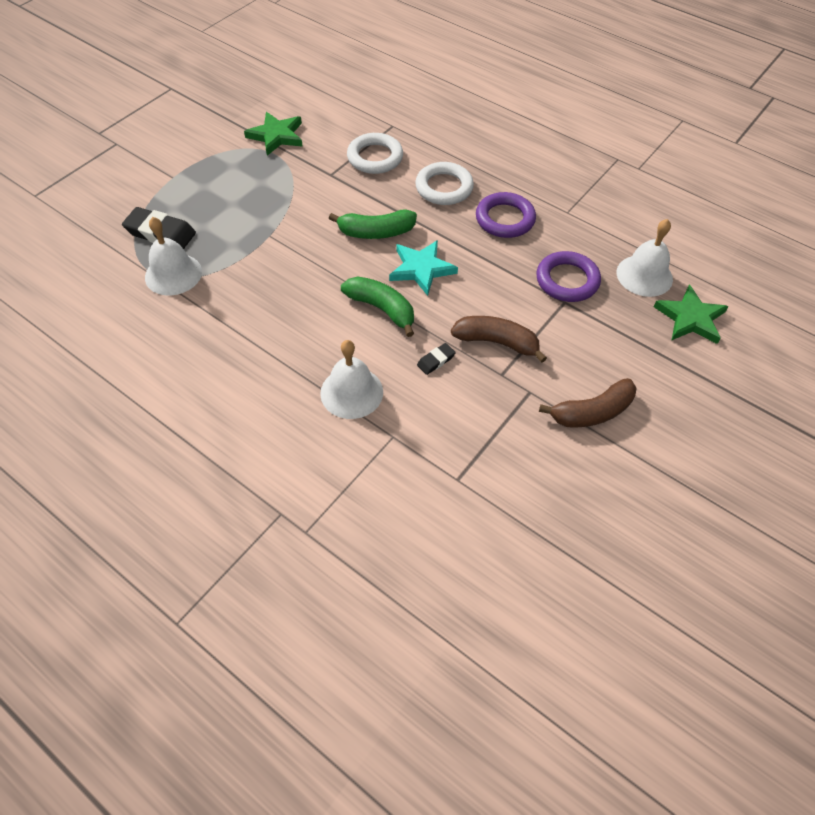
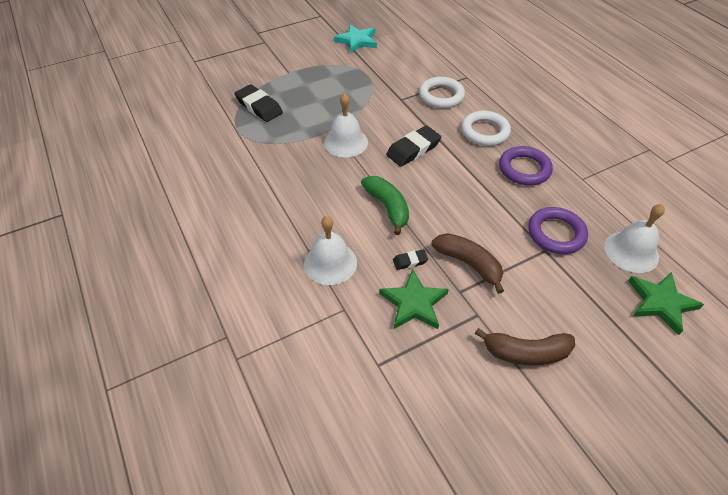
camera: 25 degrees right, 5 degrees down
(173, 274) = (251, 136): white bell -> white bell (346, 142)
(276, 136) = (375, 63): green star -> green star (414, 303)
(376, 232) = (413, 149): green banana -> black eraser
(421, 269) = (435, 187): turquoise star -> turquoise star (357, 41)

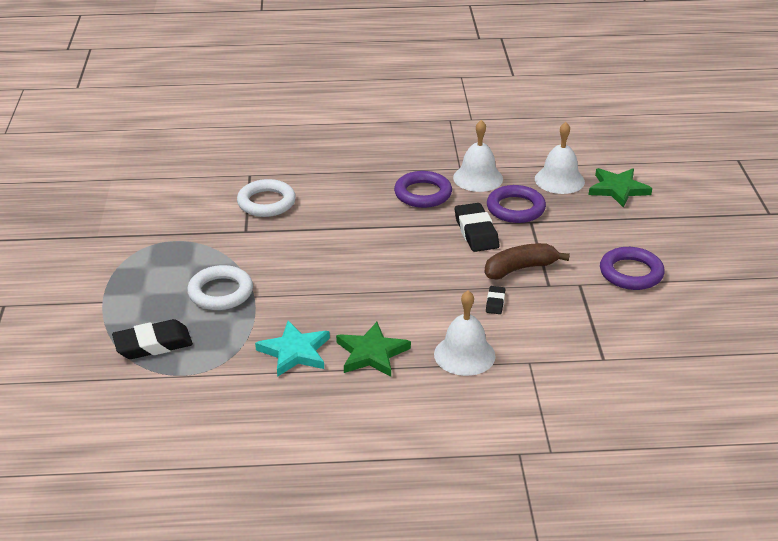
camera: 65 degrees left, 15 degrees down
(346, 142) = (286, 292): white bell -> white bell (478, 178)
(357, 41) = (93, 227): turquoise star -> turquoise star (295, 352)
(387, 207) = (413, 294): green banana -> none
(413, 149) = (339, 250): black eraser -> black eraser (476, 232)
(414, 303) = (547, 316): green star -> green star (372, 353)
(485, 132) = (350, 196): white ring -> white ring (220, 292)
(525, 352) = (631, 273): brown banana -> purple ring

